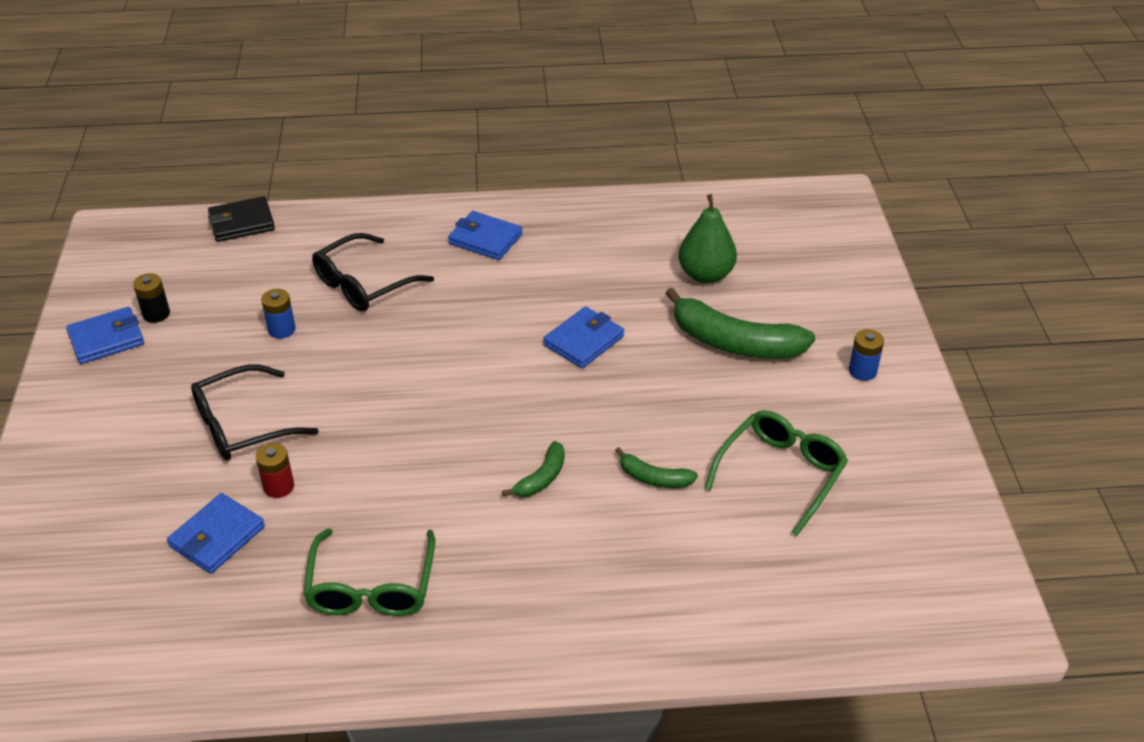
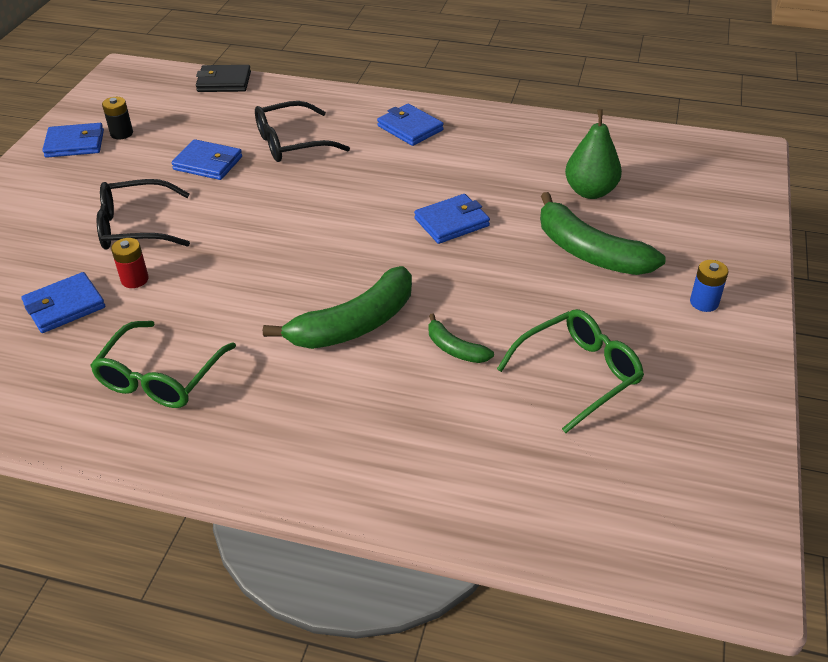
camera: 20 degrees right, 0 degrees up
(282, 329) = (208, 163): blue battery -> blue wallet
(542, 478) = (354, 324): green banana -> green banana, size x2.01

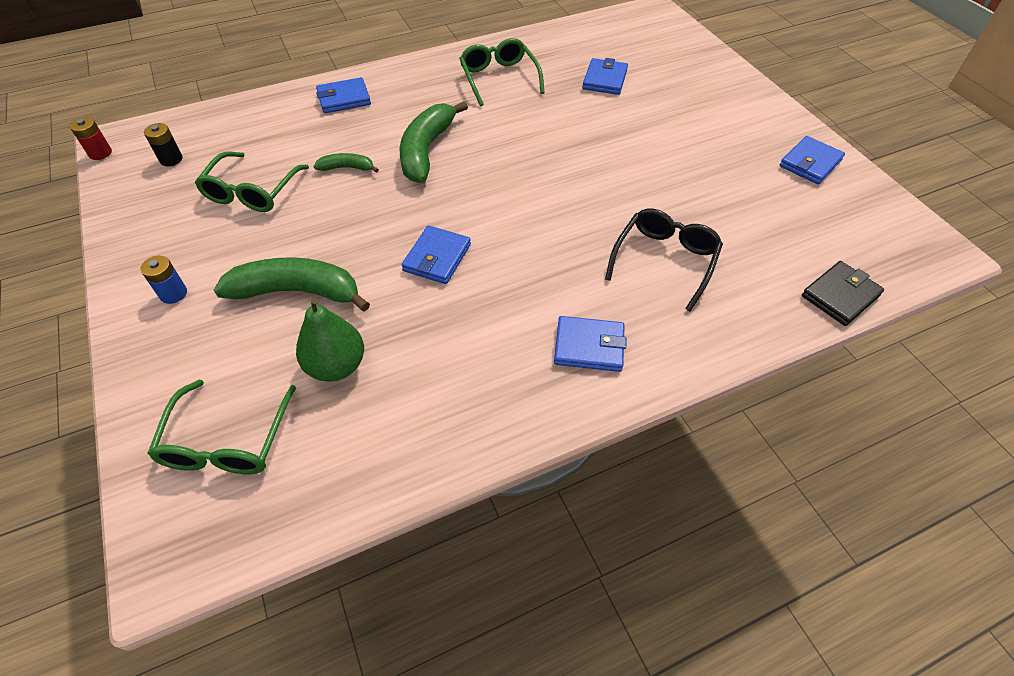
camera: 140 degrees right, 10 degrees up
(121, 133) = (800, 190): black battery -> black battery (171, 159)
(135, 227) = (650, 134): black glasses -> none
(135, 279) = (593, 108): red battery -> red battery (100, 153)
(208, 163) = (692, 203): blue wallet -> blue wallet (344, 99)
(691, 186) = (227, 441): none -> green glasses

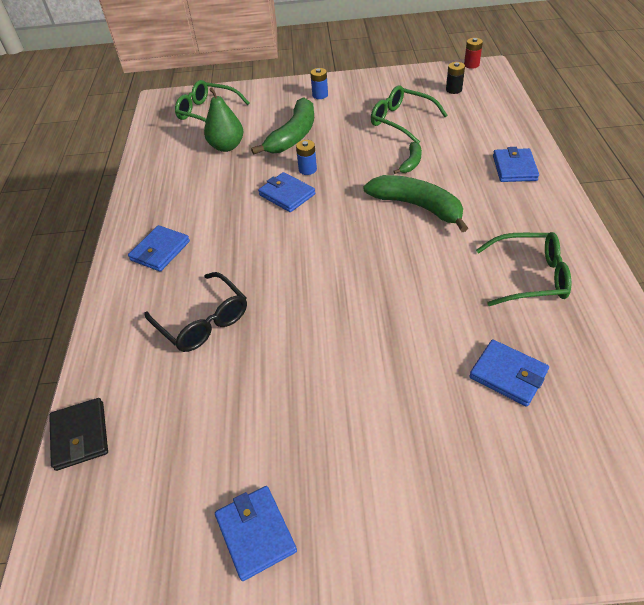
camera: 115 degrees right, 5 degrees down
(379, 253) = (307, 169): none -> blue battery

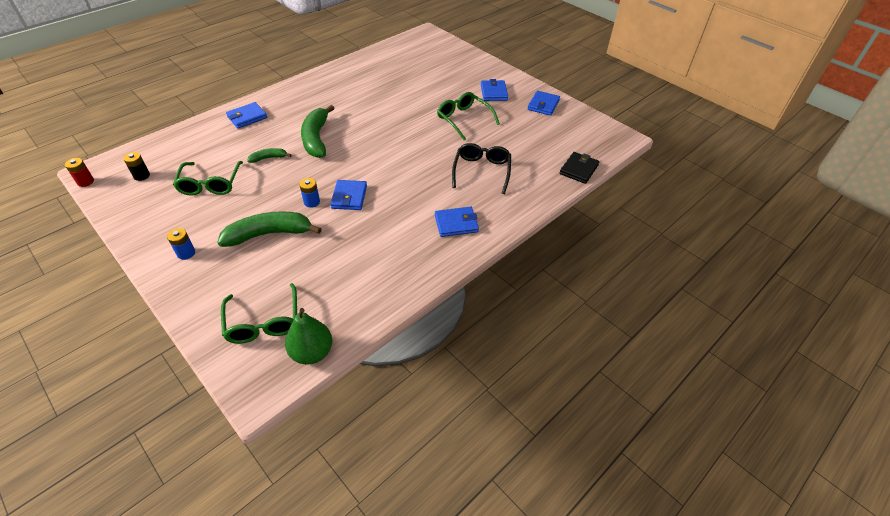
camera: 135 degrees left, 0 degrees up
(227, 146) = (313, 267): green pear -> green pear (312, 352)
(508, 374) = (411, 78): blue wallet -> blue wallet (493, 92)
(530, 277) = (345, 88): green glasses -> green glasses (464, 119)

